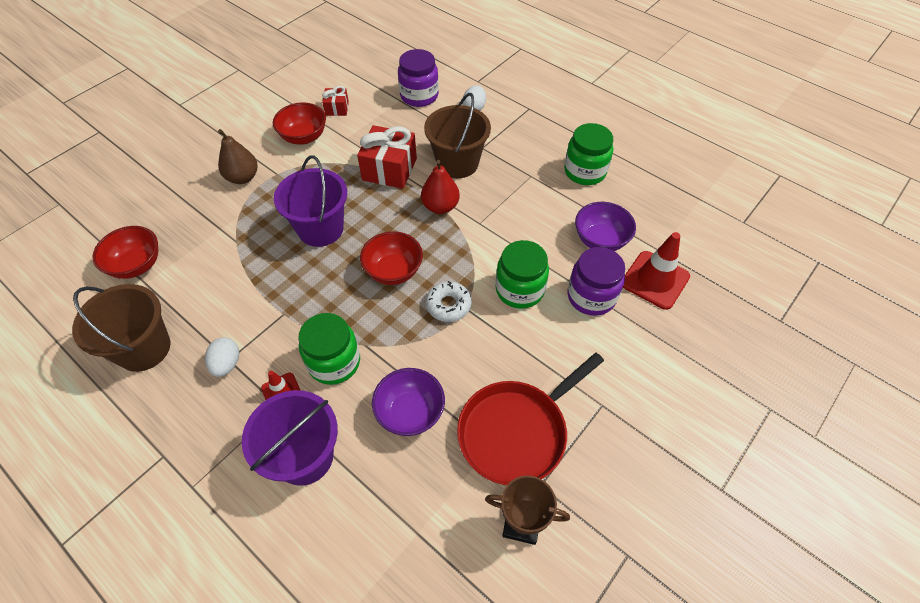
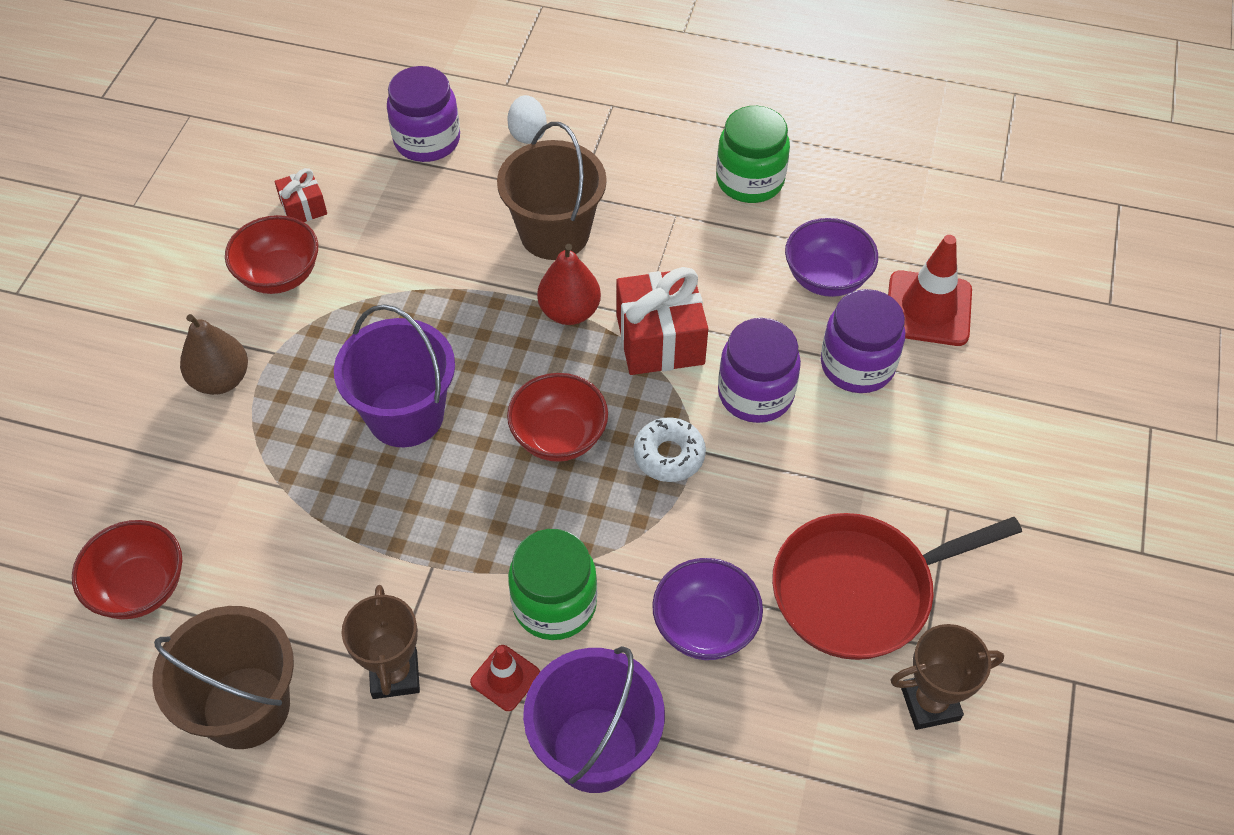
camera: 25 degrees left, 0 degrees up
(227, 364) = (395, 674): white egg -> brown trophy
(389, 169) = (455, 280): red gift -> red gift (660, 339)
(516, 432) = (860, 590): red pan -> red pan turned 45 degrees clockwise
(519, 290) = (755, 394): green jar -> purple jar

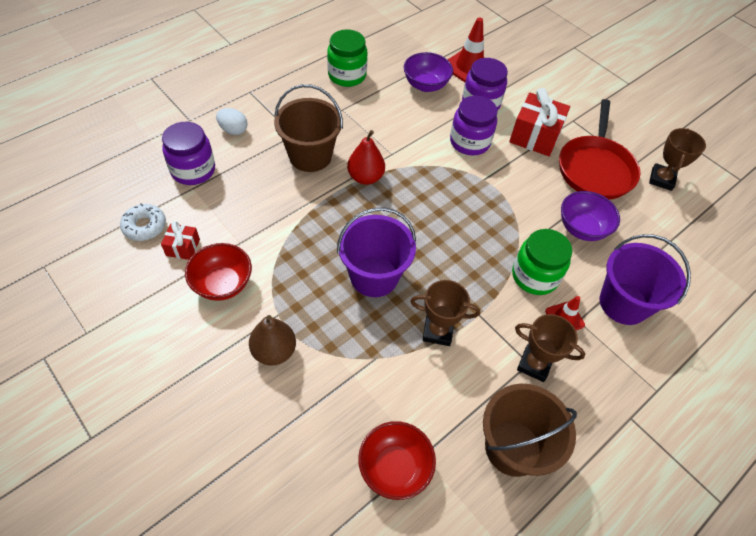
camera: 60 degrees left, 0 degrees up
(368, 532) = (437, 331): none -> brown trophy
(559, 437) = (438, 222): red bowl -> none
(660, 339) = (411, 155): red gift -> red gift (535, 136)
(669, 455) = (480, 189): white donut -> white donut (144, 226)

